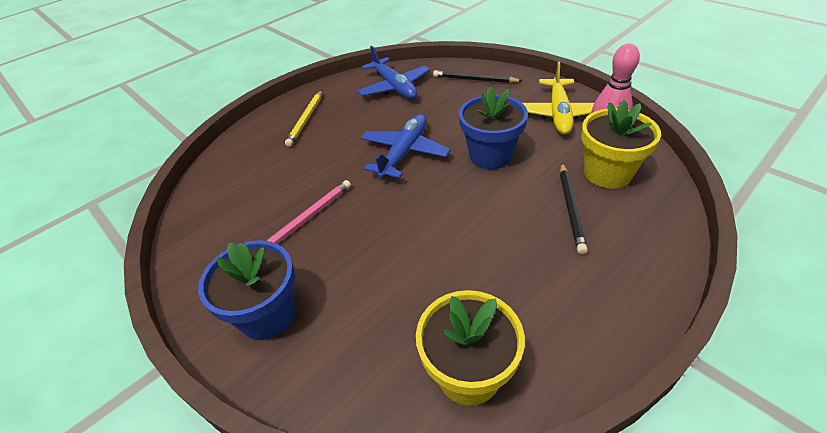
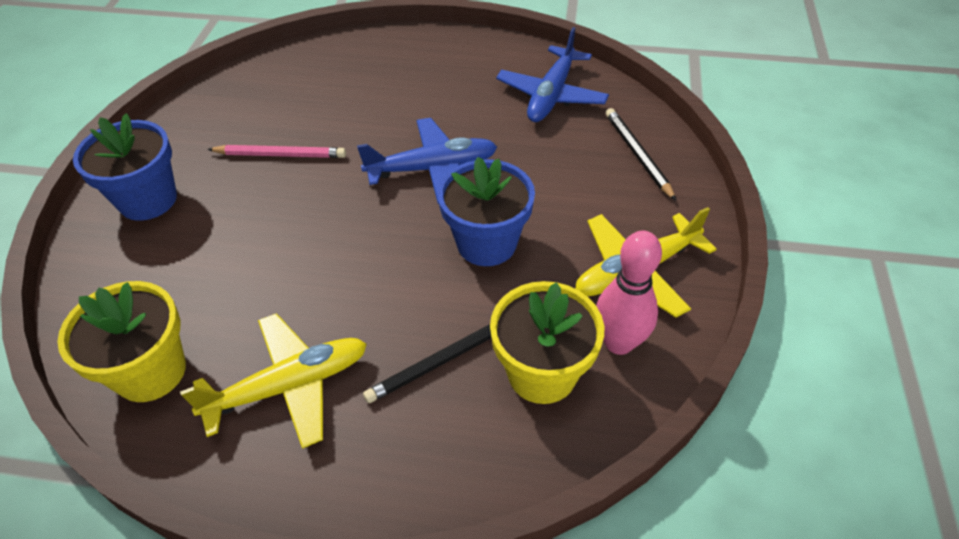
camera: 50 degrees right, 5 degrees up
(306, 119) = (427, 65): yellow pencil -> none
(542, 290) = (289, 386): none -> yellow plane

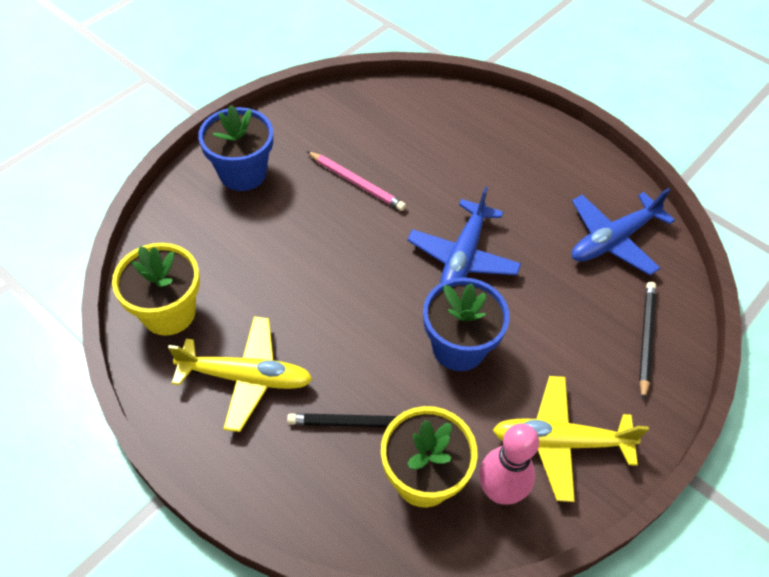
camera: 30 degrees right, 5 degrees up
(432, 168) = (463, 257): blue plane -> blue plane turned 90 degrees clockwise

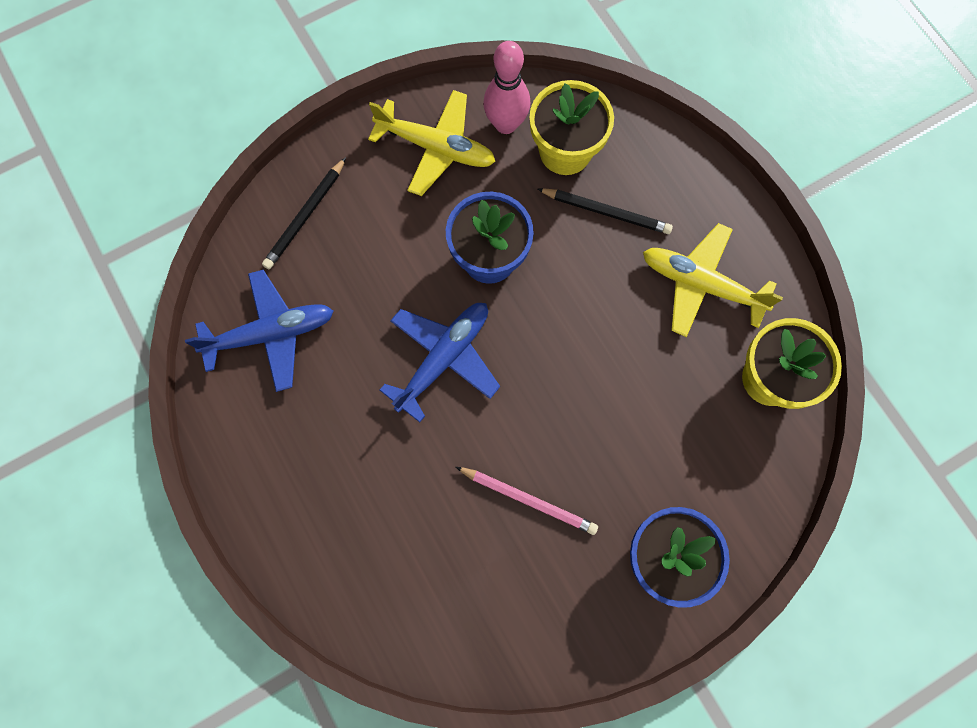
camera: 160 degrees left, 20 degrees up
(356, 183) = (528, 500): pink pencil -> pink pencil turned 150 degrees clockwise

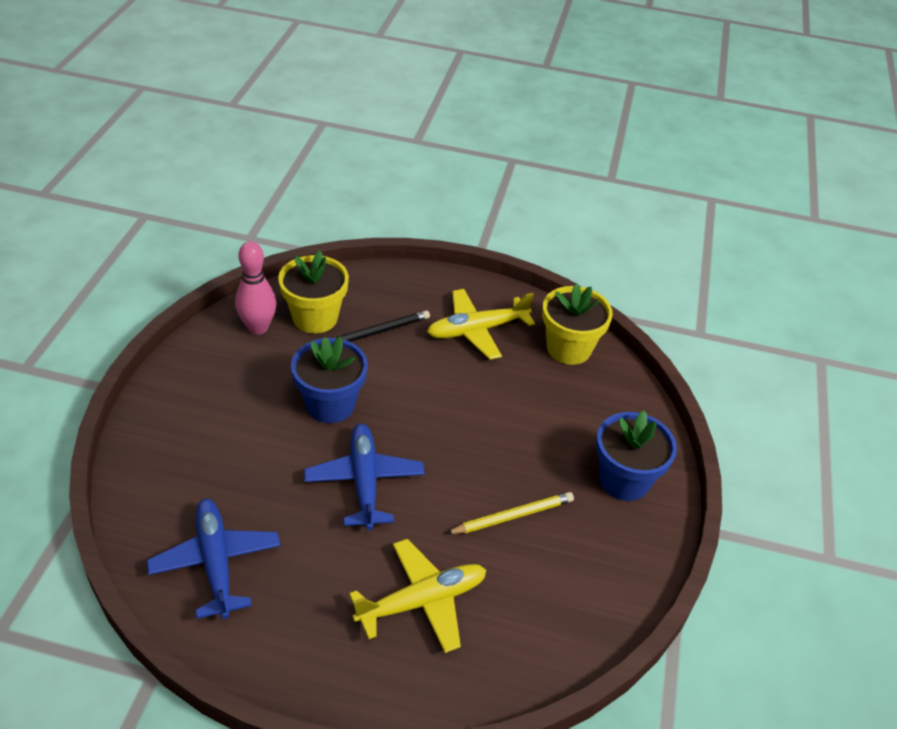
camera: 50 degrees left, 30 degrees down
(271, 333) = (215, 562): blue plane -> blue plane turned 45 degrees counterclockwise
(305, 216) = (163, 471): black pencil -> none
(436, 147) = (222, 369): yellow plane -> yellow plane (422, 601)
(528, 500) = (512, 516): pink pencil -> yellow pencil

